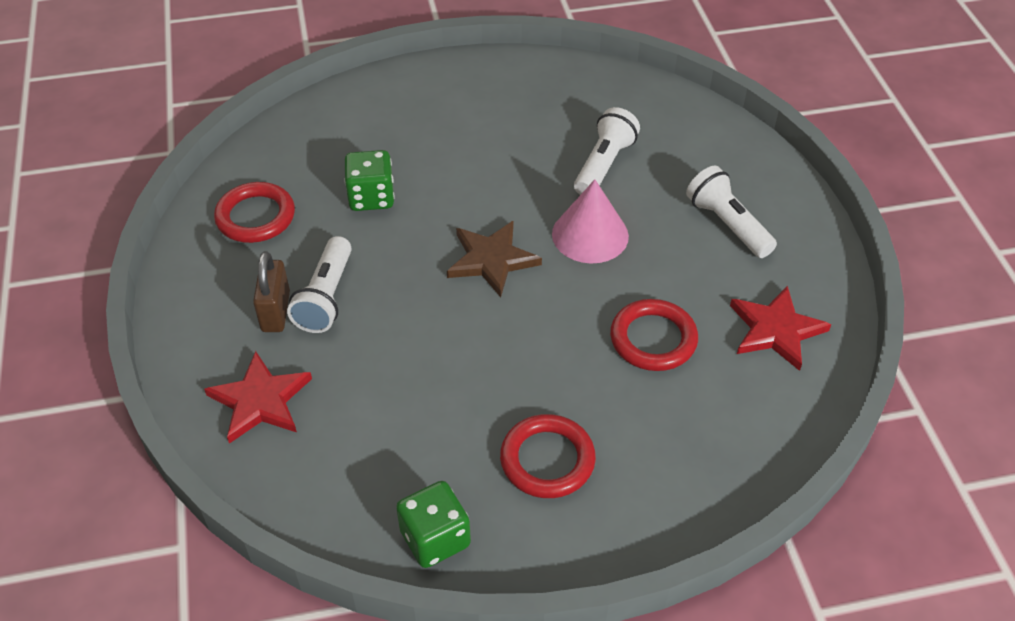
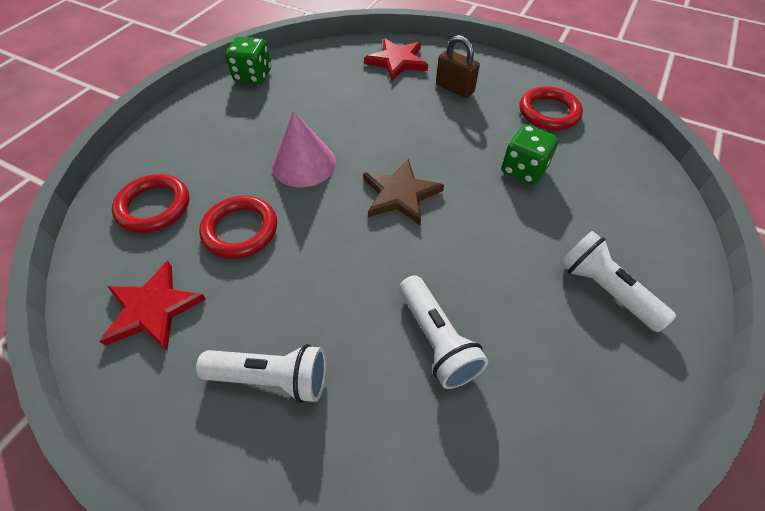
camera: 130 degrees right, 5 degrees up
(326, 297) = (446, 109): white flashlight -> white flashlight (604, 289)
(547, 460) = (236, 130): red ring -> red ring (154, 207)
(590, 235) = (366, 266): pink cone -> pink cone (304, 163)

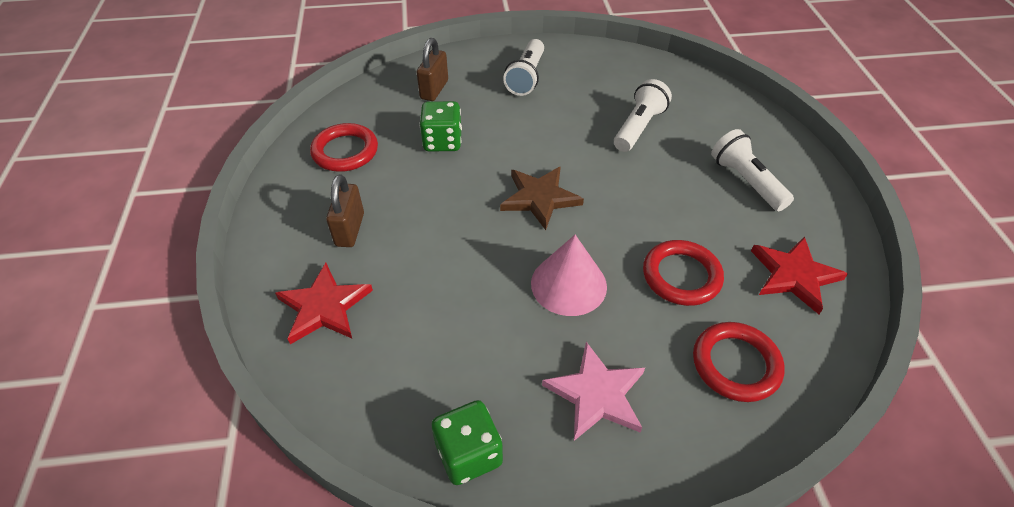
camera: 125 degrees left, 5 degrees down
(222, 133) = (596, 394): none -> pink star
(618, 199) = (434, 89): none -> brown padlock

